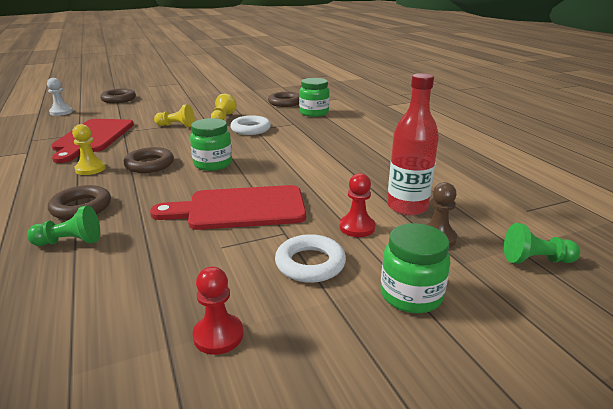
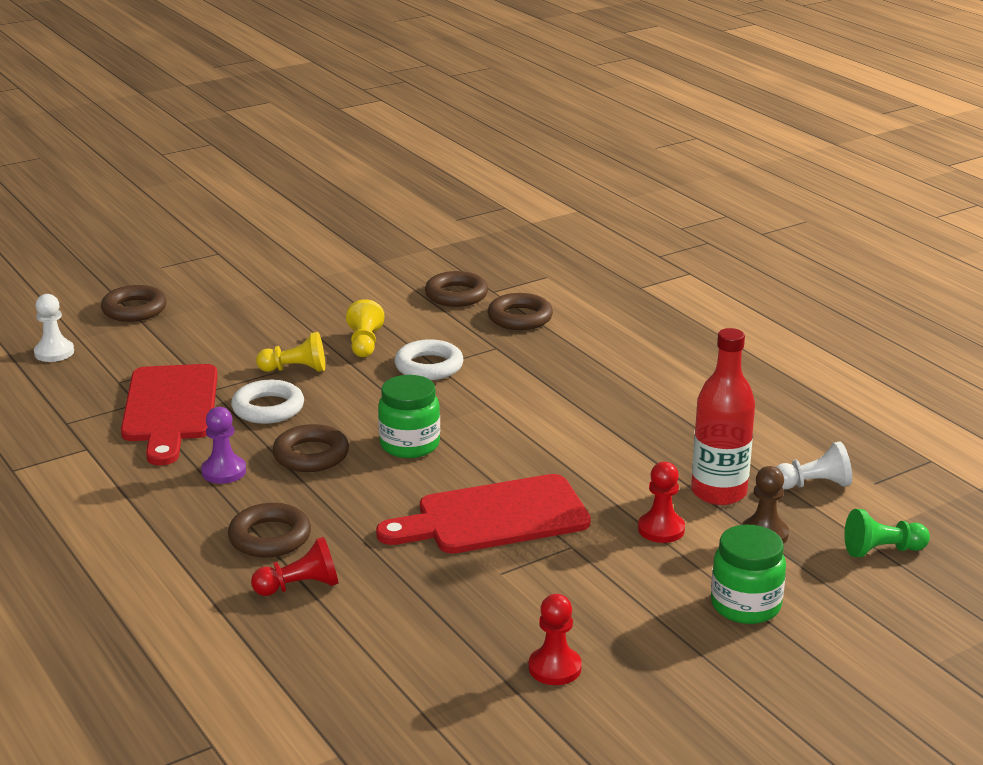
camera: 10 degrees left, 0 degrees up
(70, 242) = (300, 587): green pawn -> red pawn
(90, 169) = (224, 471): yellow pawn -> purple pawn
(310, 264) = (620, 582): white ring -> white ring (268, 408)
(314, 113) = (520, 318): green jar -> brown ring
(479, 208) = (813, 485): none -> white pawn

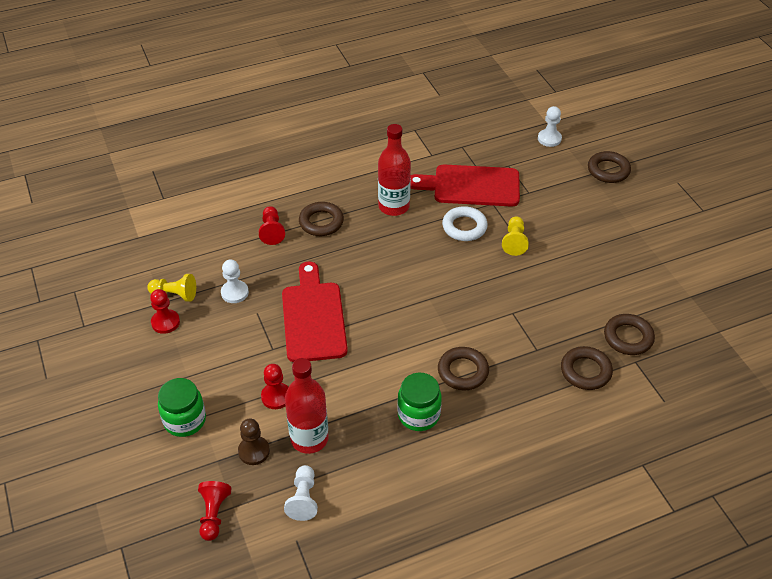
camera: 100 degrees right, 20 degrees up
(224, 471) = (394, 206): purple pawn -> red bottle
(311, 455) = (404, 243): brown ring -> brown ring (463, 371)
(364, 343) = (549, 278): yellow pawn -> yellow pawn (175, 294)
(409, 445) = (406, 288): green jar -> green jar (418, 415)
(429, 366) = (511, 308): white ring -> none
(462, 603) = (234, 292): none -> white pawn
(882, 550) = (214, 514): green pawn -> red pawn

